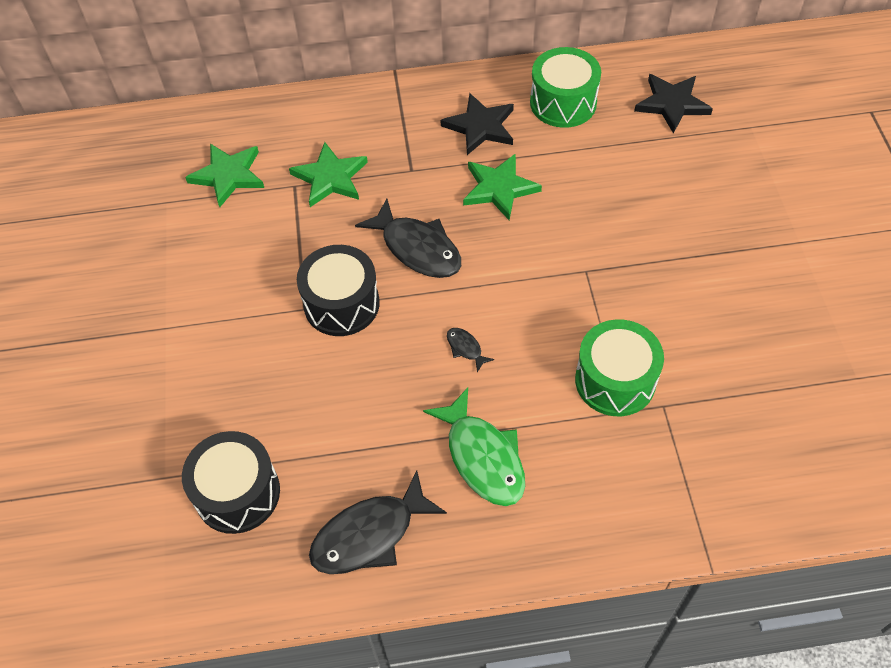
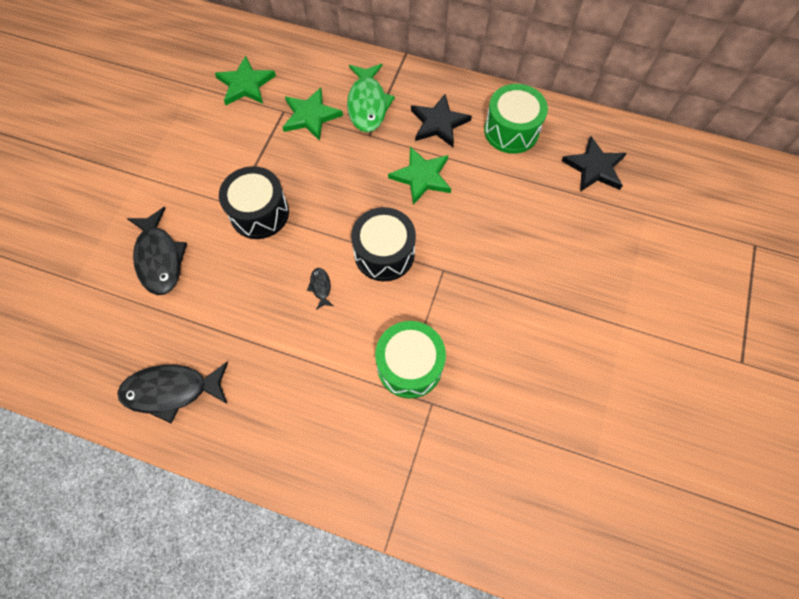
camera: 25 degrees right, 10 degrees up
(237, 493) = (110, 315): black drum -> black drum (384, 253)
(417, 248) = (336, 196): black fish -> black fish (160, 258)
(483, 457) = (280, 374): green fish -> green fish (368, 104)

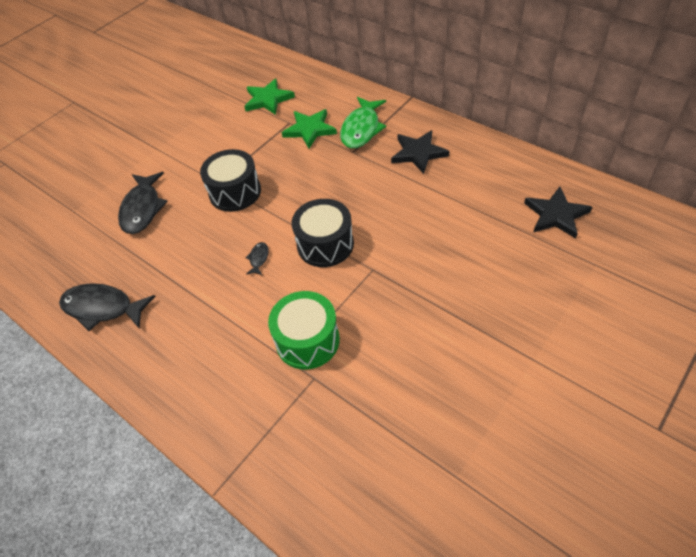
camera: 25 degrees right, 15 degrees down
(421, 177) = (385, 191): green star -> none
(511, 131) = (484, 170): green drum -> none

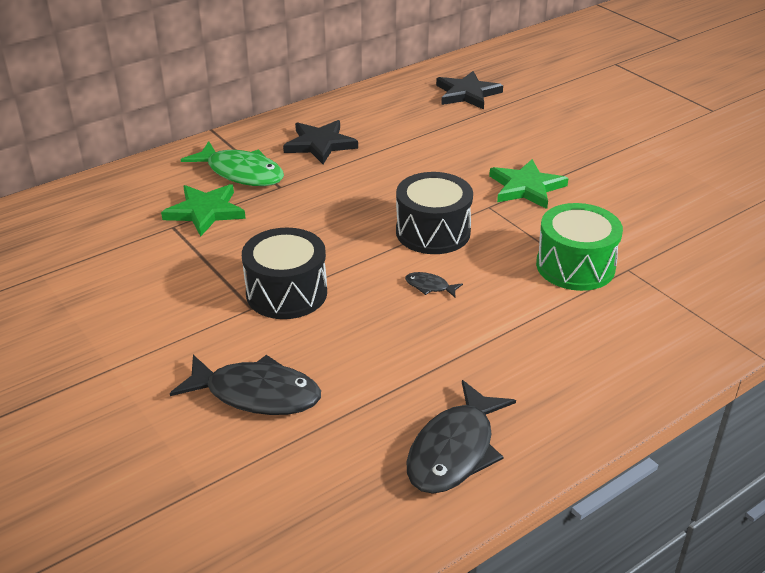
camera: 80 degrees left, 15 degrees down
(268, 99) = (97, 238): green star -> green star (526, 187)

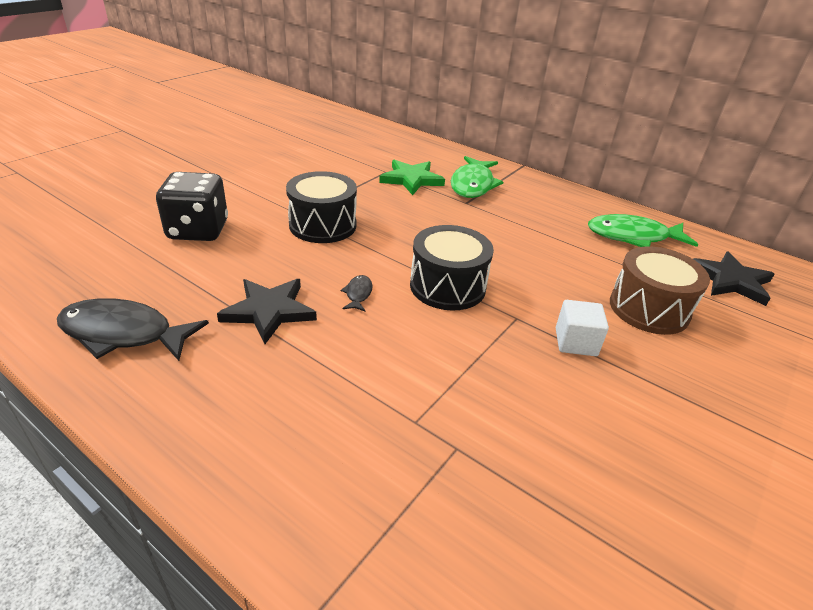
camera: 70 degrees right, 0 degrees up
(256, 394) = (198, 230): black fish -> black dice
(320, 144) = (545, 211): black star -> black star (269, 311)
(387, 113) = (633, 237): none -> green fish
(493, 142) = (649, 309): none -> brown drum
(526, 187) = (575, 342): green star -> white cube
(575, 266) = (439, 396): green drum -> none

